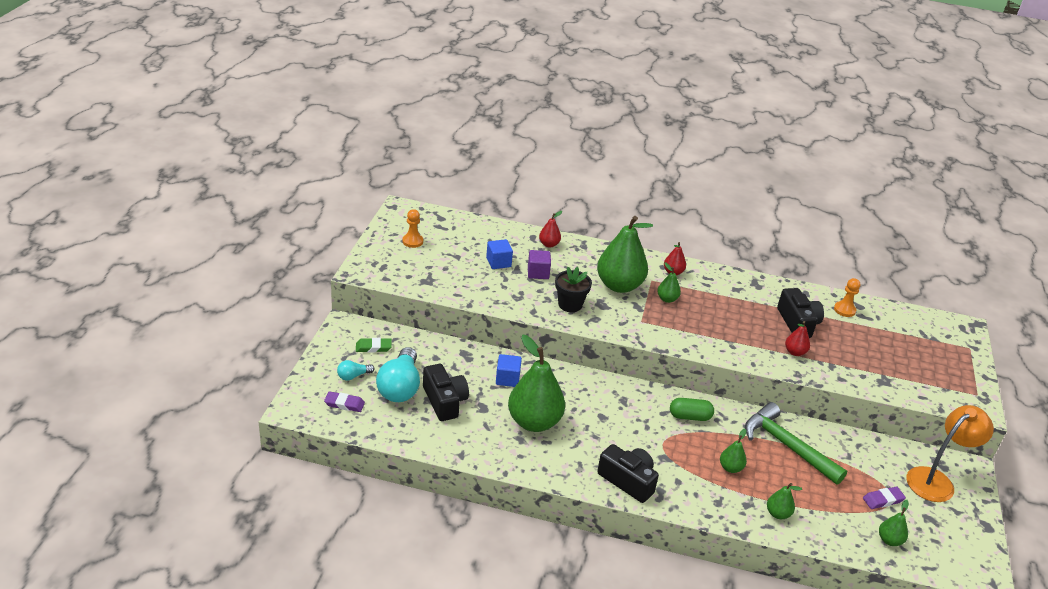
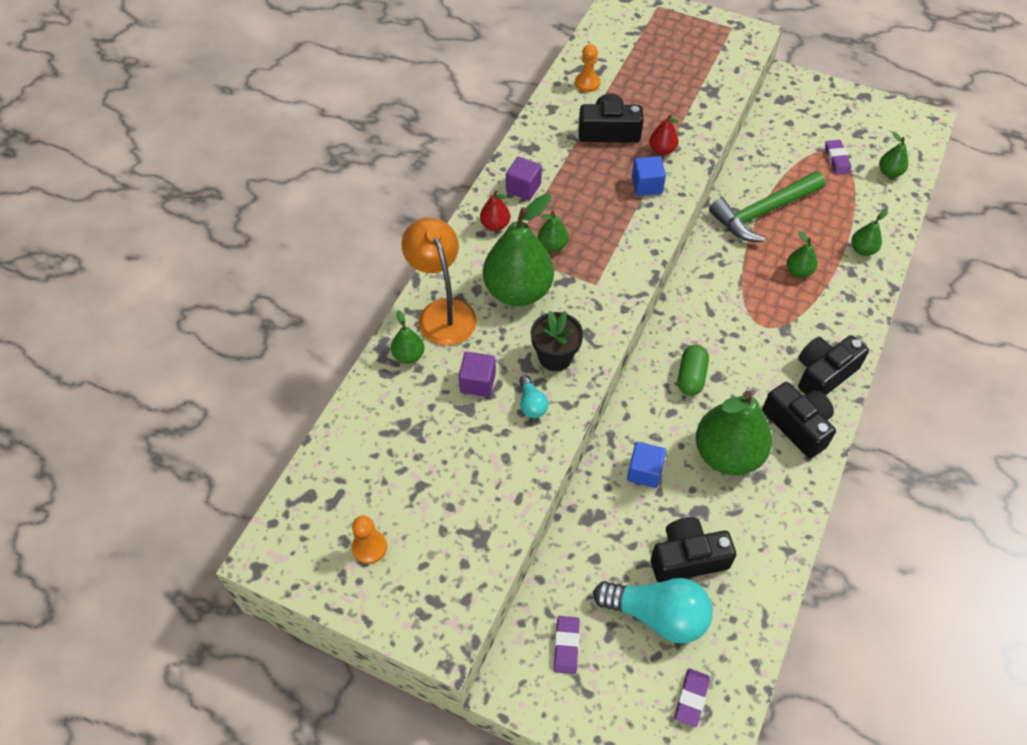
camera: 75 degrees left, 20 degrees up
(353, 376) = (630, 681): turquoise light bulb -> turquoise light bulb (531, 404)
(373, 347) = (566, 646): green eraser -> purple eraser
(498, 262) = (445, 430): blue cube -> blue cube (647, 185)
(549, 244) = (408, 355): red pear -> green pear
(572, 463) = (798, 426): none -> black camera
(690, 417) = (717, 288): green capsule -> green capsule (691, 377)
(714, 283) = (523, 188): none -> purple cube
(936, 480) = (807, 110): orange lamp -> orange lamp (443, 312)

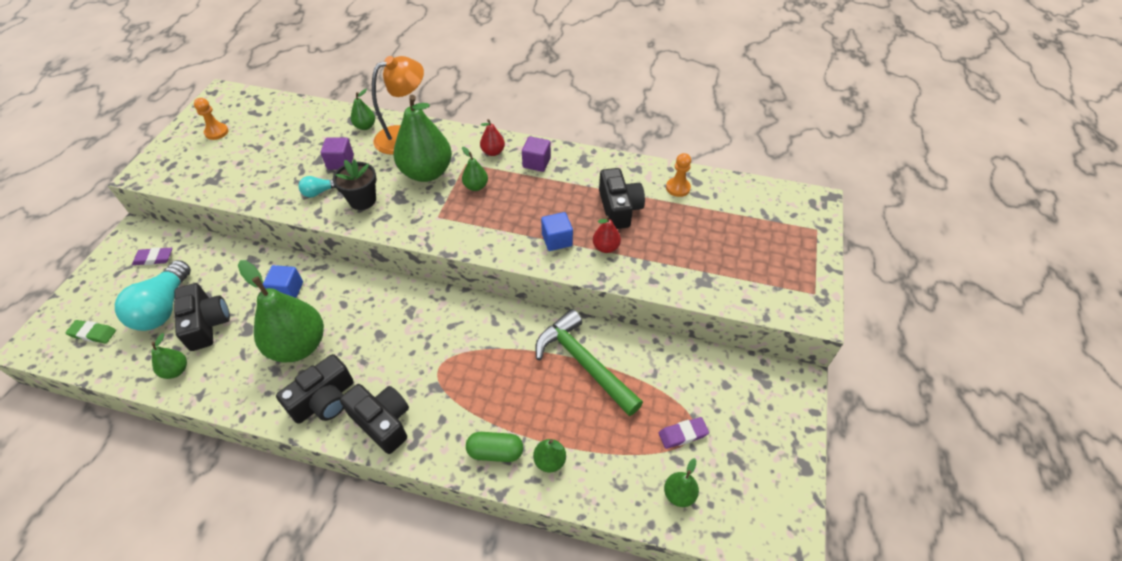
camera: 80 degrees right, 5 degrees down
(691, 377) = (379, 315): green capsule -> green capsule (495, 452)
(691, 698) = (93, 333): purple eraser -> green eraser
(798, 272) = (509, 397): green pear -> green pear (176, 370)

